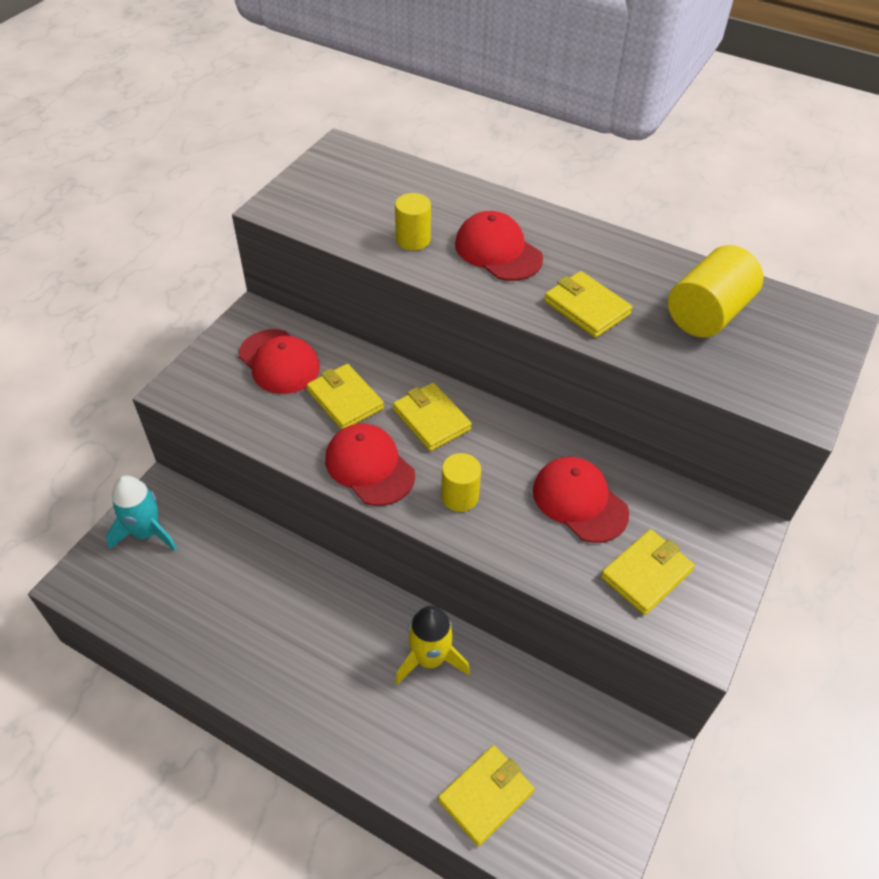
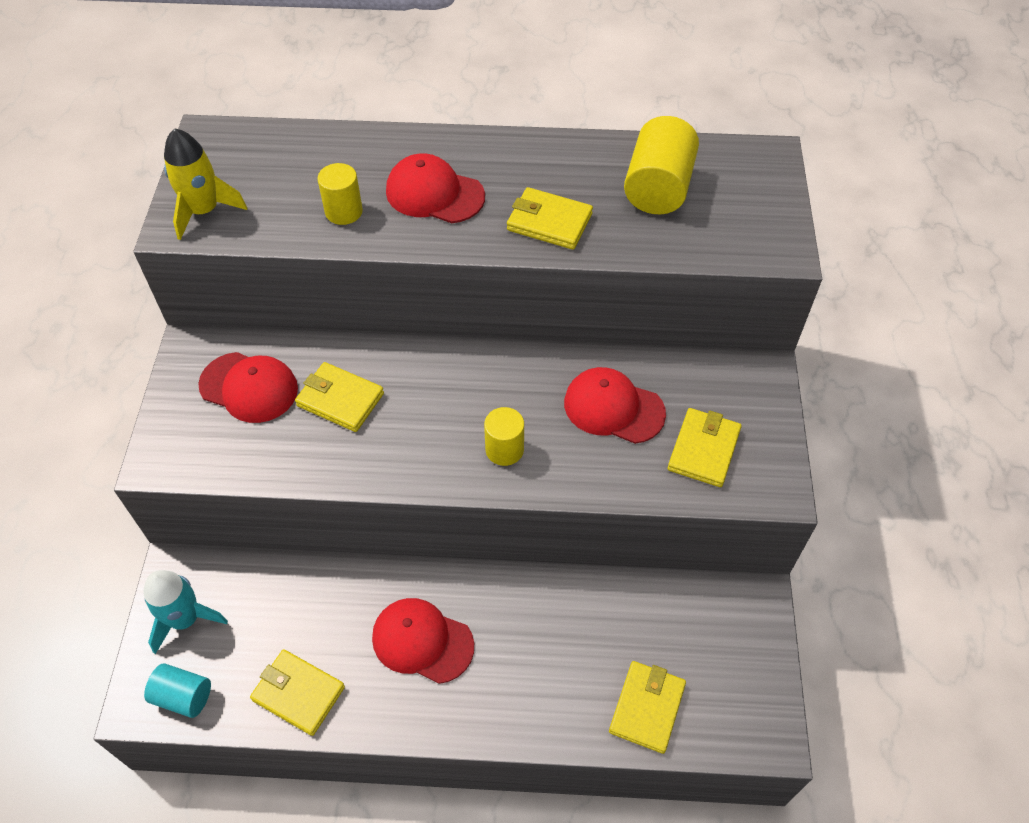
camera: 25 degrees left, 5 degrees up
(110, 592) = (183, 696): none -> turquoise cylinder
(369, 467) = (403, 457): red cap -> red cap (422, 641)
(429, 659) = (533, 611): yellow rocket -> yellow rocket (204, 211)
(431, 419) = (436, 385): yellow wallet -> yellow wallet (298, 693)

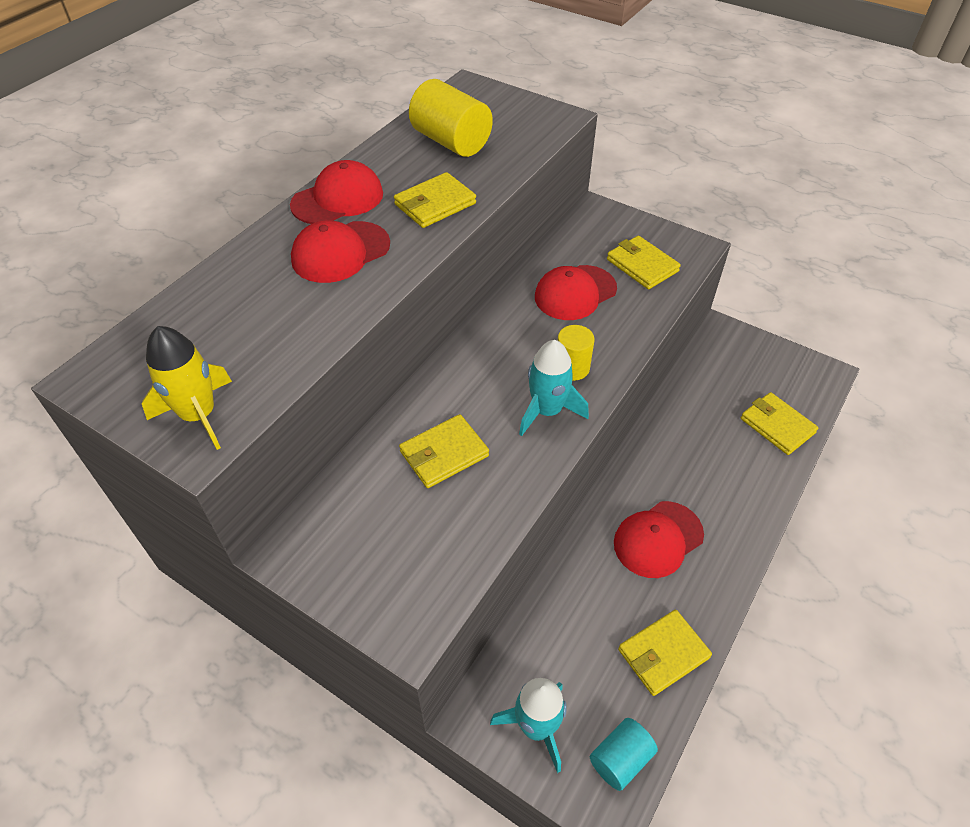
camera: 60 degrees left, 5 degrees down
(249, 387) = (376, 519): red cap -> red cap (338, 199)
(344, 211) = (304, 314): yellow cylinder -> none
(436, 453) = (547, 411): none -> turquoise rocket

